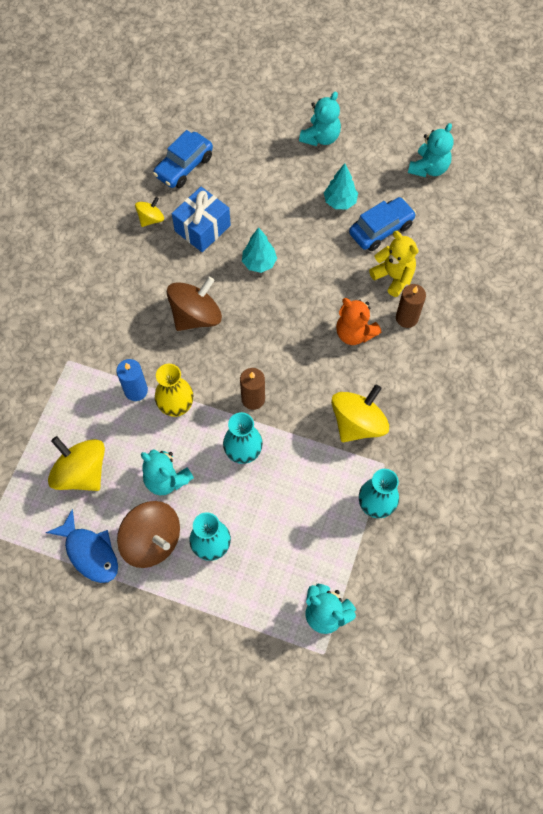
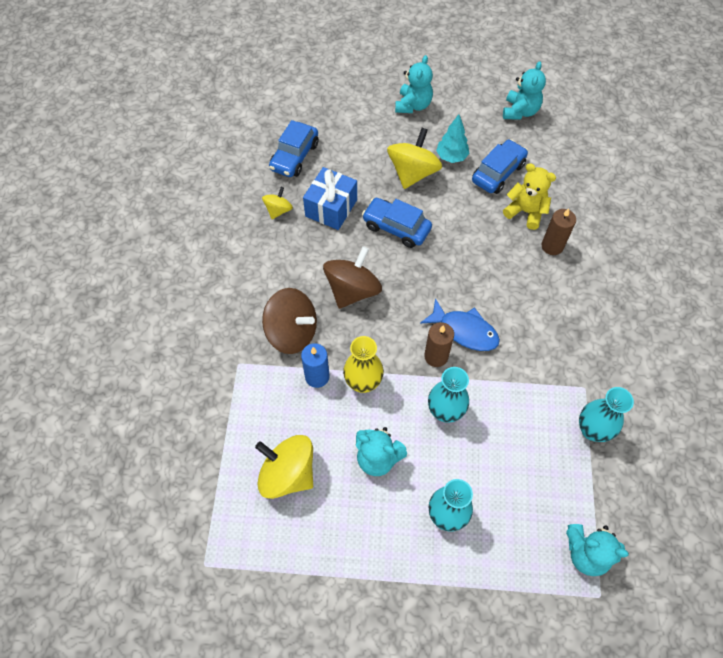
camera: 15 degrees left, 5 degrees down
(89, 552) = (323, 556): blue fish -> blue fish (464, 331)
(152, 540) = (384, 526): brown spinning top -> brown spinning top (292, 332)
(259, 263) = (396, 227): turquoise tree -> blue car
(354, 333) = (509, 271): orange teddy bear -> none
(358, 423) = (544, 354): yellow spinning top -> yellow spinning top (413, 173)

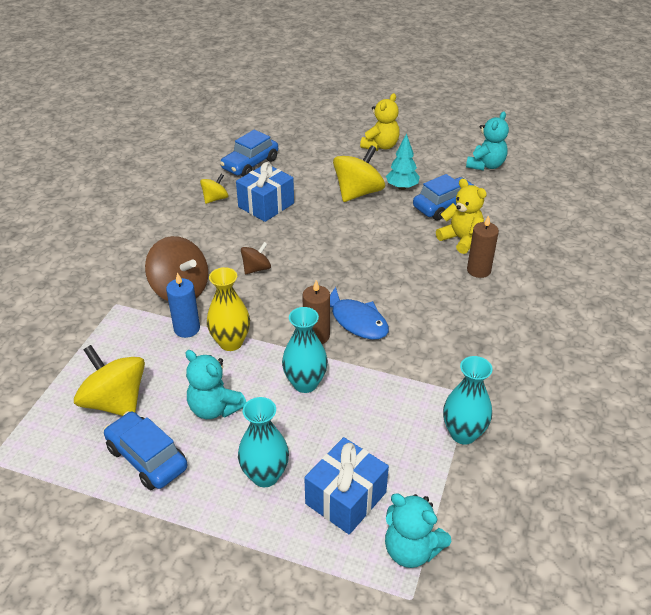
camera: 15 degrees right, 20 degrees down
(352, 290) = (256, 268): brown spinning top -> brown spinning top, size x0.54
(396, 227) = (323, 229): blue car -> blue car (147, 458)
(413, 105) = (380, 146): turquoise teddy bear -> yellow teddy bear
(519, 519) = (346, 498): none -> blue gift

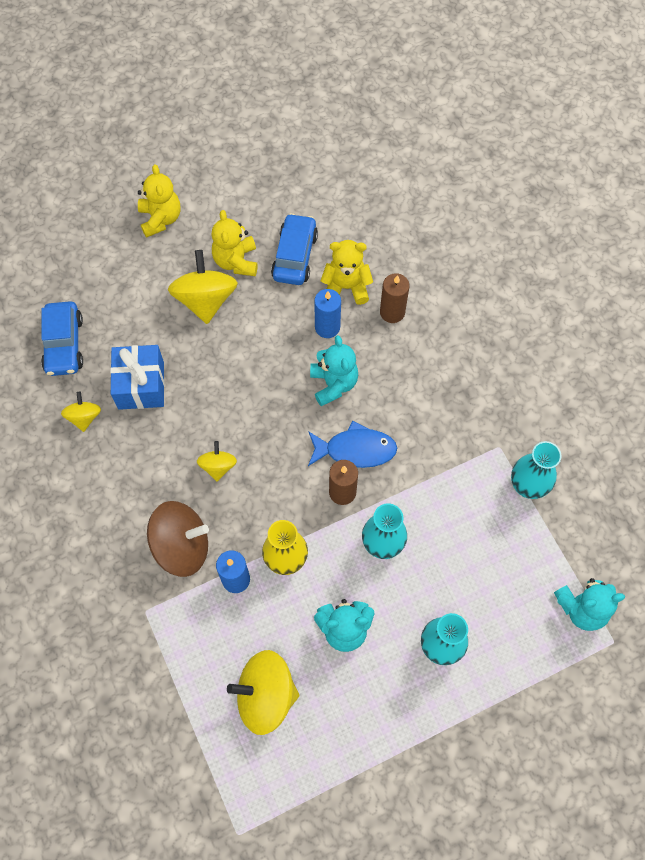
camera: 45 degrees left, 25 degrees up
(147, 458) = (347, 715): blue car -> none
(256, 268) = (218, 466): brown spinning top -> yellow spinning top
(346, 498) = (507, 611): blue gift -> none
(402, 187) = (236, 261): turquoise tree -> yellow teddy bear
(421, 250) = (327, 327): none -> blue candle
(485, 165) = (279, 172): turquoise teddy bear -> turquoise teddy bear (333, 384)

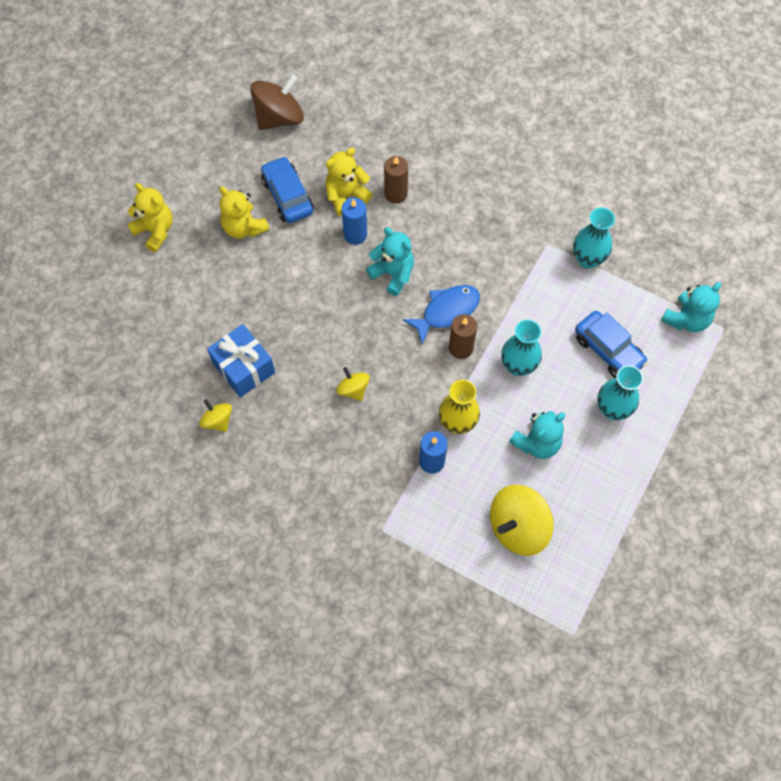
camera: 35 degrees left, 0 degrees up
(64, 344) = (155, 376): blue car -> blue car (608, 350)
(182, 546) = (372, 465): brown spinning top -> brown spinning top (279, 117)
(205, 300) = (243, 272): yellow spinning top -> none

